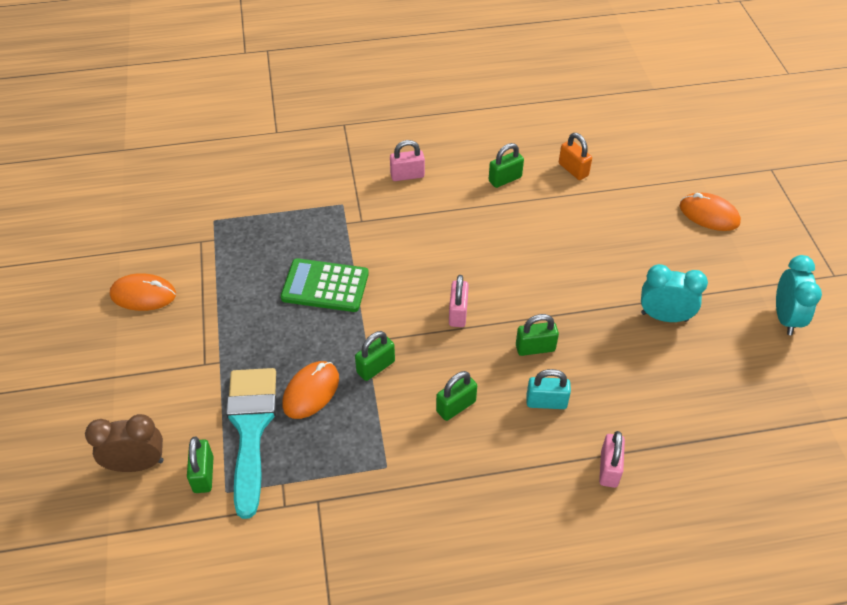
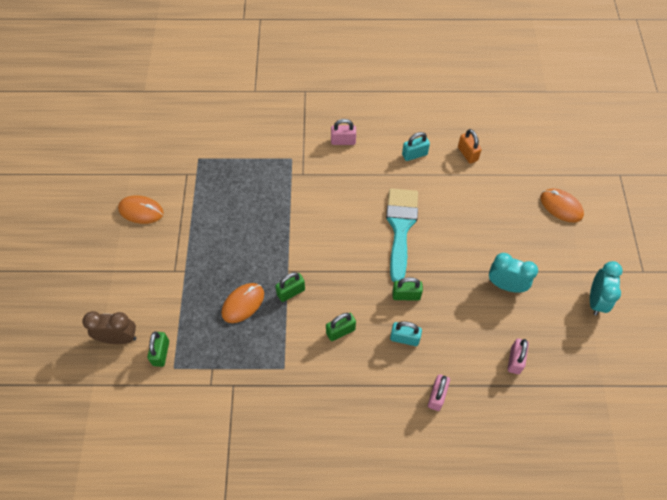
camera: 10 degrees right, 10 degrees up
(250, 428) = (197, 324): turquoise brush -> turquoise brush (400, 227)
(325, 286) = (267, 223): green calculator -> none
(458, 313) = (357, 259): pink padlock -> pink padlock (515, 360)
(505, 179) = (414, 154): green padlock -> turquoise padlock

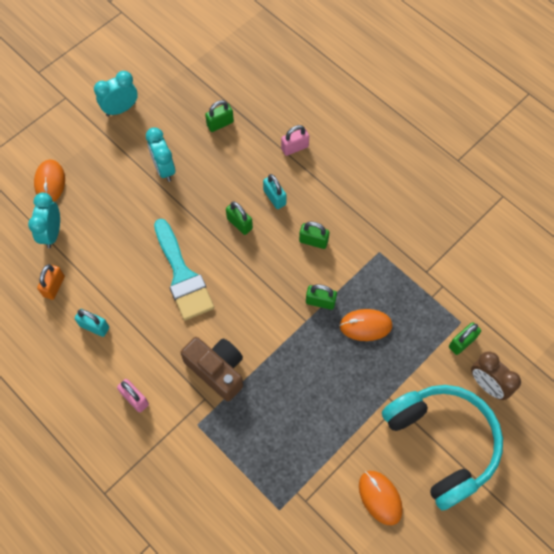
camera: 135 degrees left, 5 degrees up
(123, 273) = (442, 443): none -> turquoise headphones
(313, 194) = (217, 370): none -> brown camera
(400, 227) = (182, 276): turquoise brush -> turquoise brush turned 75 degrees counterclockwise
(513, 179) = (52, 233): none -> turquoise clock
(515, 360) = (220, 124): pink padlock -> green padlock

